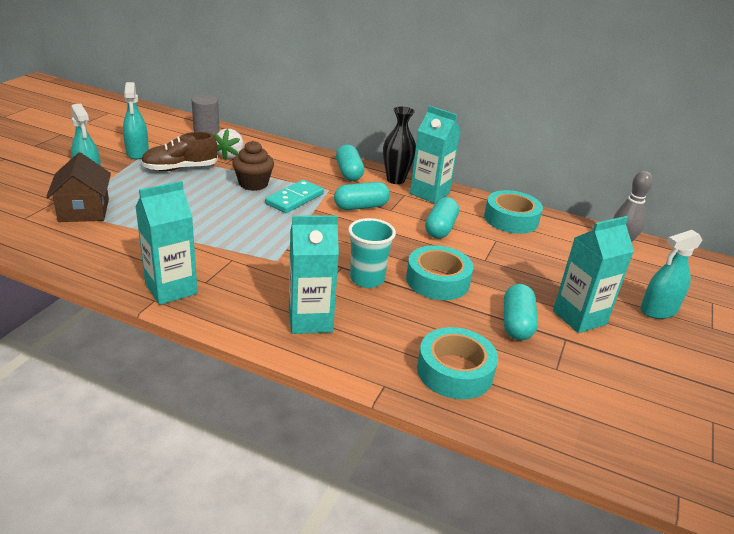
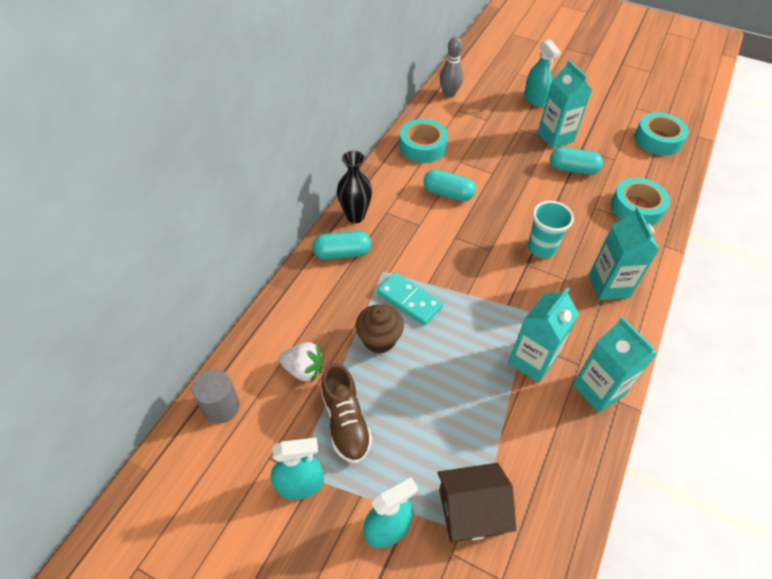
camera: 85 degrees left, 20 degrees up
(361, 207) = (417, 246): turquoise capsule -> none
(429, 193) = (382, 193): turquoise carton -> turquoise carton (532, 361)
(437, 281) = (531, 204): turquoise tape -> turquoise tape (658, 140)

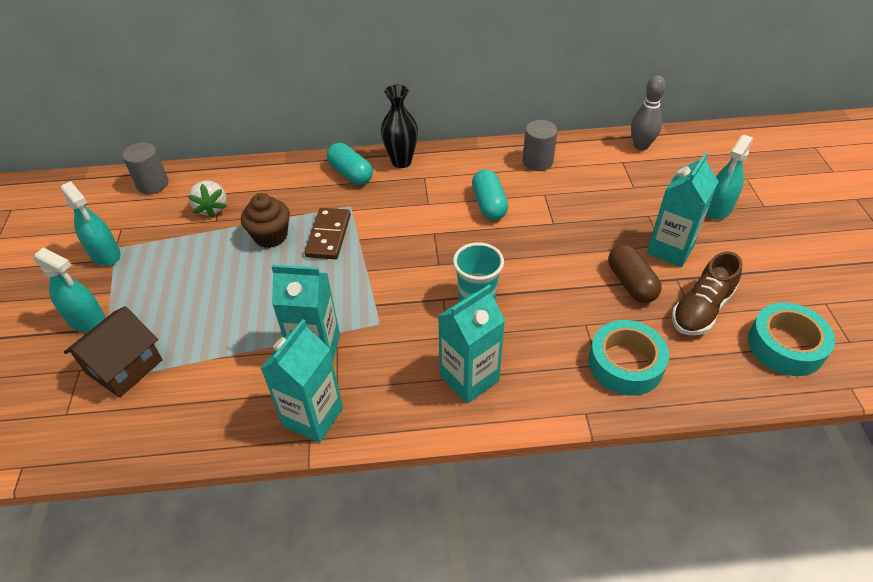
camera: 60 degrees right, 5 degrees down
(345, 421) = (174, 253): brown shoe -> brown shoe (701, 309)
(409, 300) = (329, 236): turquoise domino -> brown domino
(422, 147) = (537, 162): turquoise tape -> grey cylinder
(471, 511) = (124, 367): brown house -> brown house turned 75 degrees clockwise
(573, 169) = (631, 283): turquoise capsule -> brown capsule

